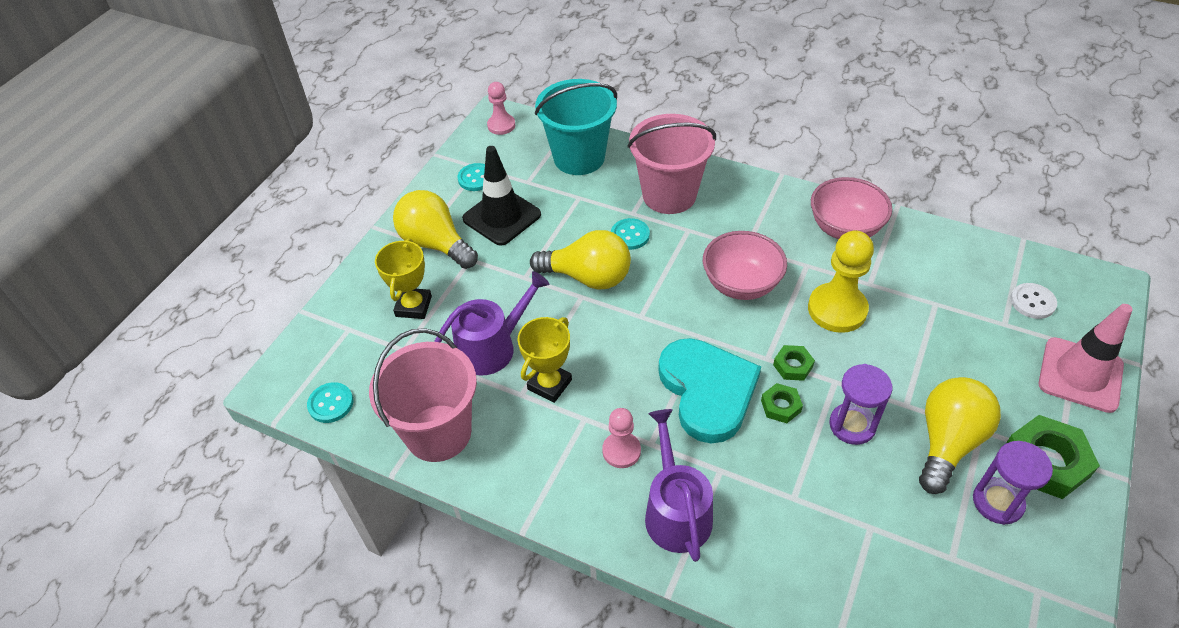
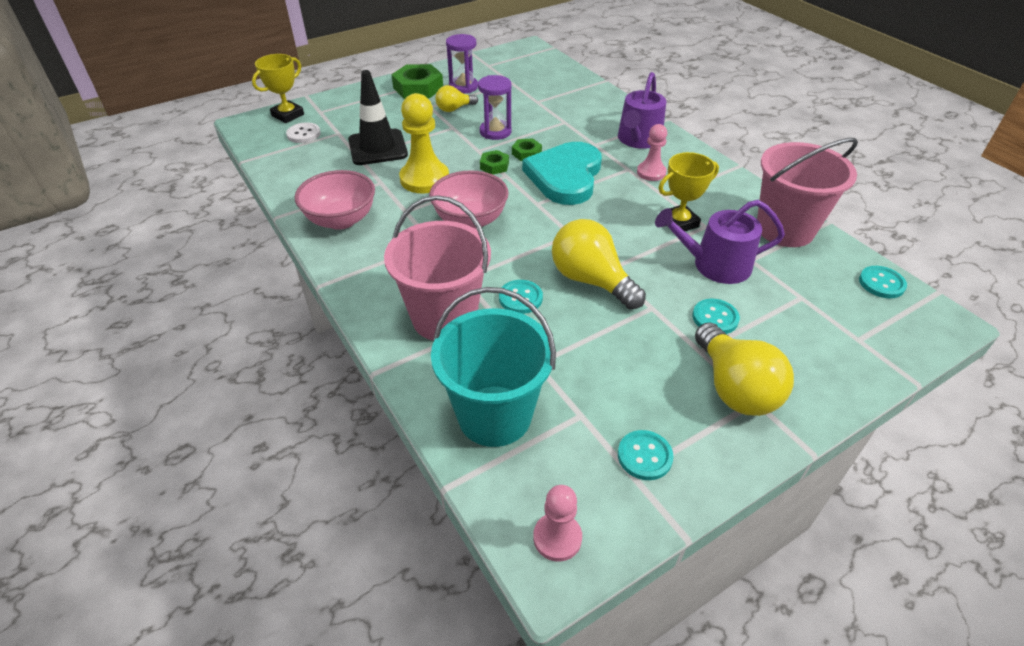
camera: 150 degrees left, 5 degrees down
(413, 306) = (781, 330): yellow trophy -> yellow trophy (288, 115)
(470, 292) = (715, 318): none -> turquoise button
(502, 217) = (640, 383): black traffic cone -> black traffic cone (378, 147)
(947, 442) = (454, 109): yellow light bulb -> yellow light bulb, size x0.56
(1080, 375) = (342, 103): pink traffic cone -> none

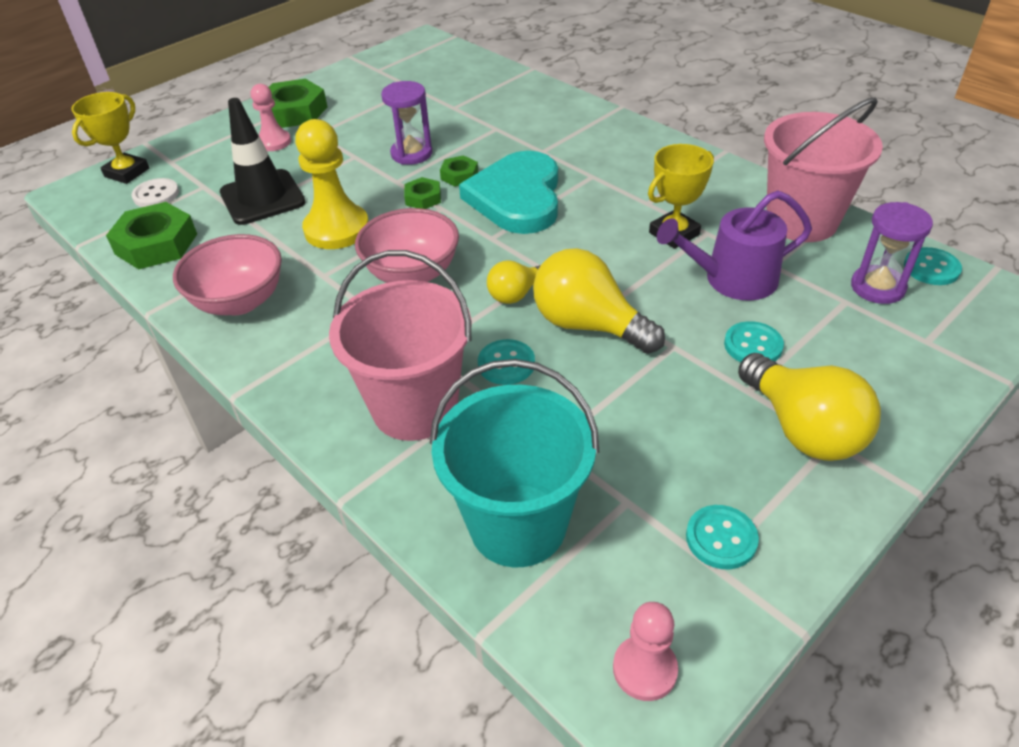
camera: 10 degrees left, 0 degrees up
(294, 169) = (156, 244): none -> green nut
(454, 109) = (349, 132): yellow light bulb -> yellow light bulb (516, 294)
(463, 87) = (353, 102): purple hourglass -> purple hourglass (877, 287)
(638, 140) = (593, 137): purple watering can -> none
(651, 172) = (621, 176): pink pawn -> pink pawn (274, 142)

